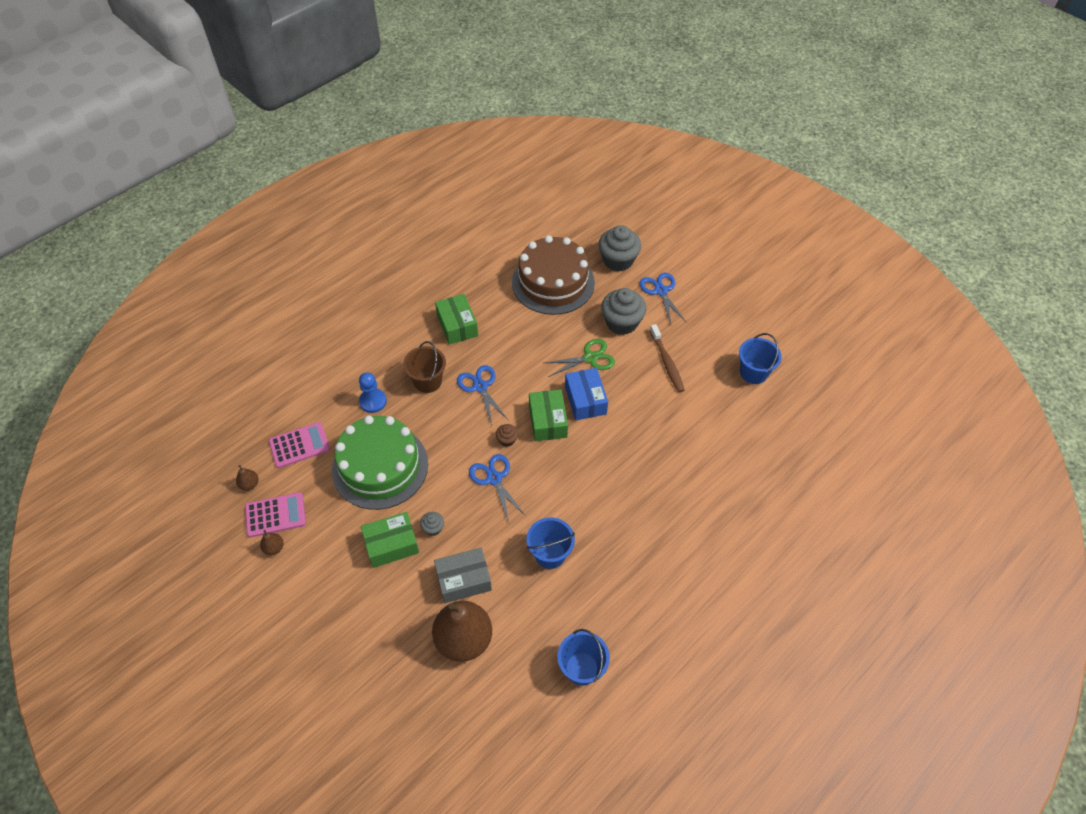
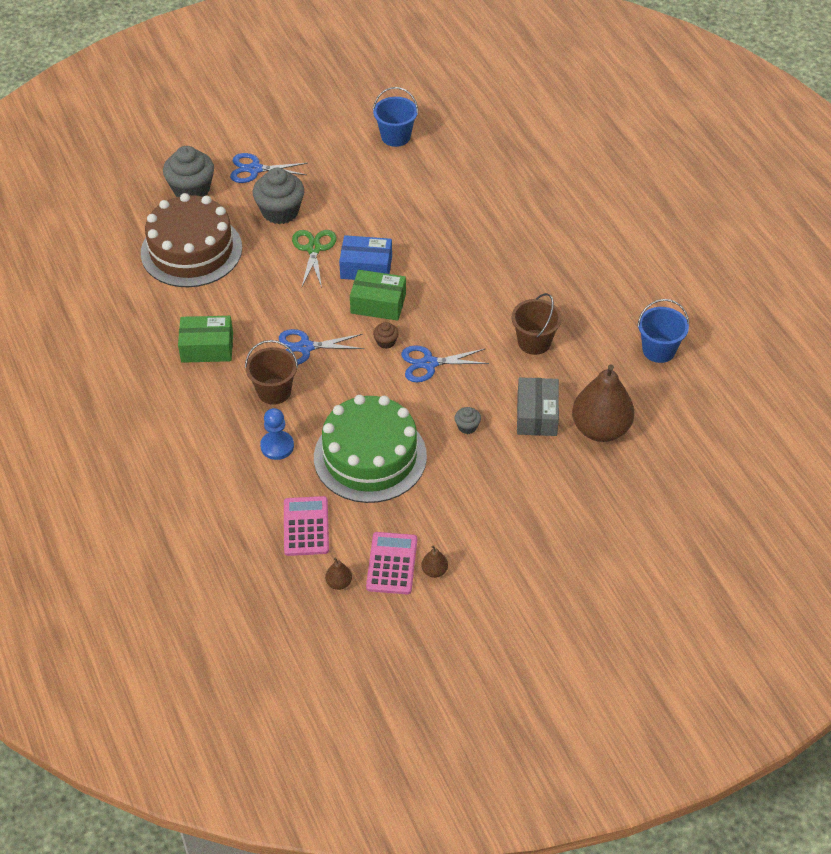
camera: 70 degrees left, 5 degrees down
(391, 544) = (473, 465): green box -> none
(550, 554) = (534, 342): blue bucket -> brown bucket
(667, 362) = (351, 193): brown toothbrush -> none

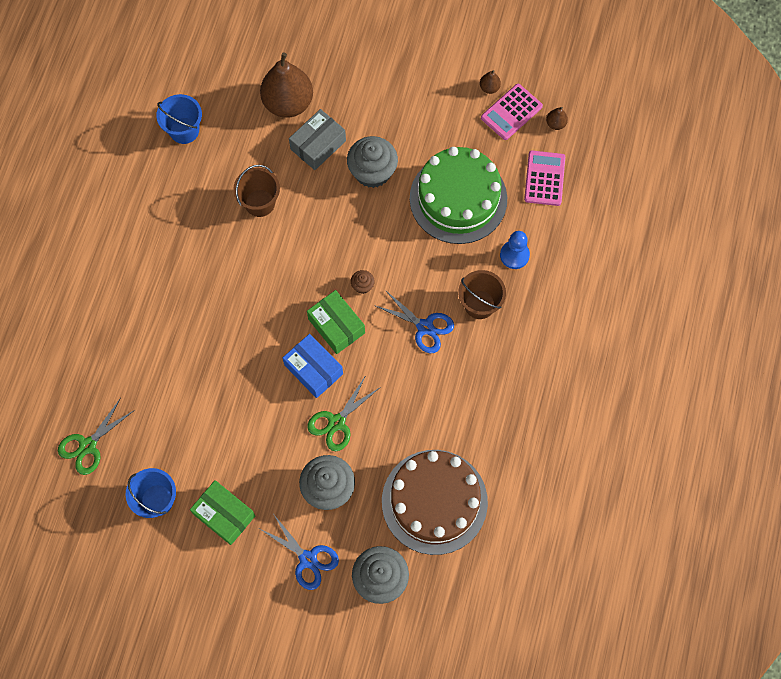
camera: 140 degrees left, 20 degrees up
(207, 347) = (497, 385): green box -> green box (224, 515)
(306, 526) = (544, 178): pink calculator -> pink calculator turned 150 degrees clockwise
(429, 363) = (350, 242): blue scissors -> none
(467, 426) = (372, 172): grey cupcake -> grey cupcake, size x2.18
(478, 133) = (88, 446): none -> green scissors

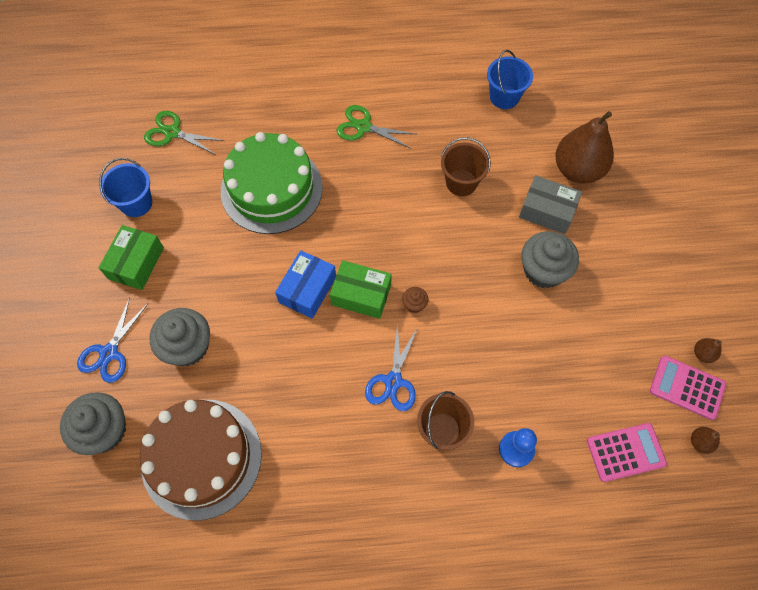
camera: 70 degrees right, 5 degrees down
(336, 326) = (361, 295): green box -> green box turned 75 degrees clockwise
(336, 422) = (259, 330): green scissors -> green scissors (363, 127)
(458, 198) = (555, 365): green cake -> green cake (271, 189)

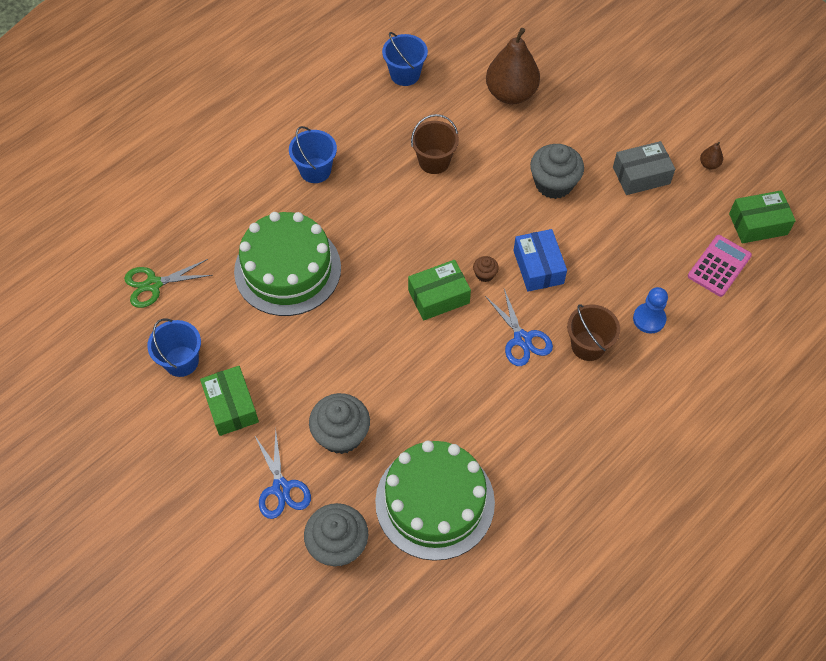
camera: 40 degrees left, 5 degrees down
(201, 458) = (435, 502): brown cake -> green cake
(307, 290) = (394, 323): blue box -> blue box (538, 267)
(363, 127) = (315, 170): green scissors -> blue bucket
(547, 211) = (517, 139): grey box -> grey box (641, 175)
(687, 387) = (719, 194): pink calculator -> none
(700, 442) = (758, 224): brown pear -> green box

